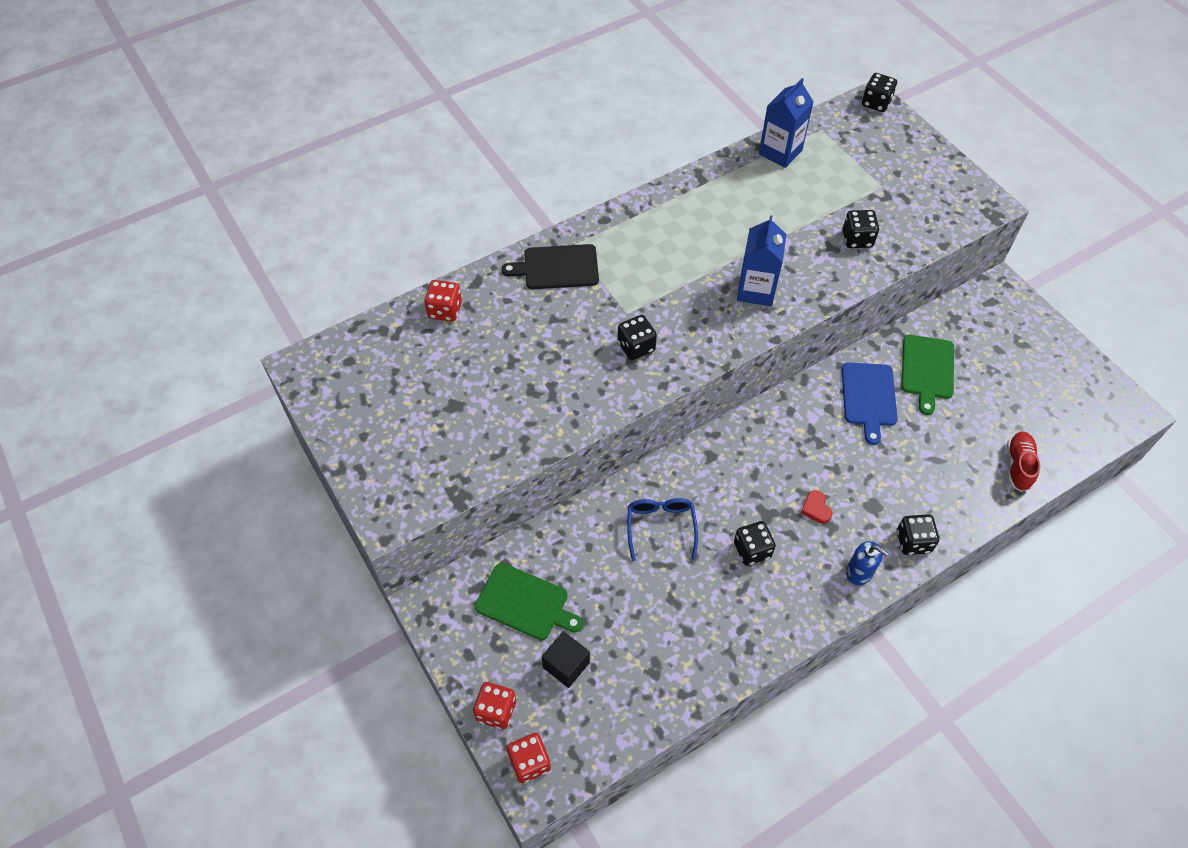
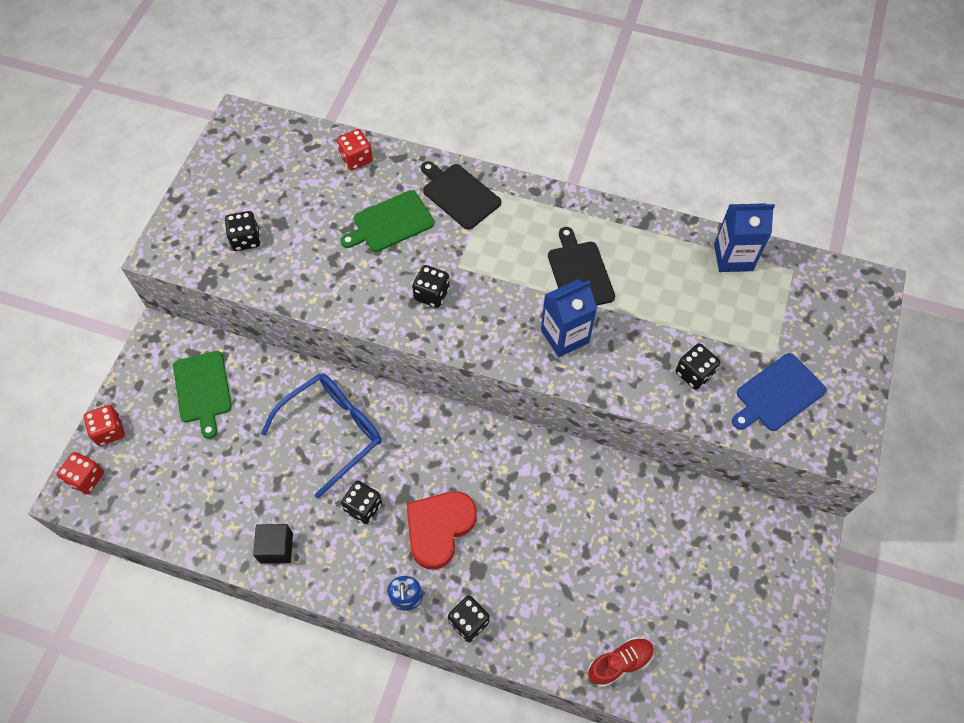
camera: 50 degrees right, 5 degrees up
(566, 665) = (174, 449): black cube -> black cube (276, 548)
(661, 526) = (333, 431): blue glasses -> blue glasses, size x1.61
(708, 244) = (579, 273): none -> black cutting board
(816, 508) = (439, 528): red heart -> red heart, size x2.38
(868, 397) = (583, 499): blue cutting board -> blue cutting board (777, 394)
(876, 103) = (872, 289): black dice -> black dice (246, 239)
(927, 370) = (655, 527): green cutting board -> green cutting board (390, 223)

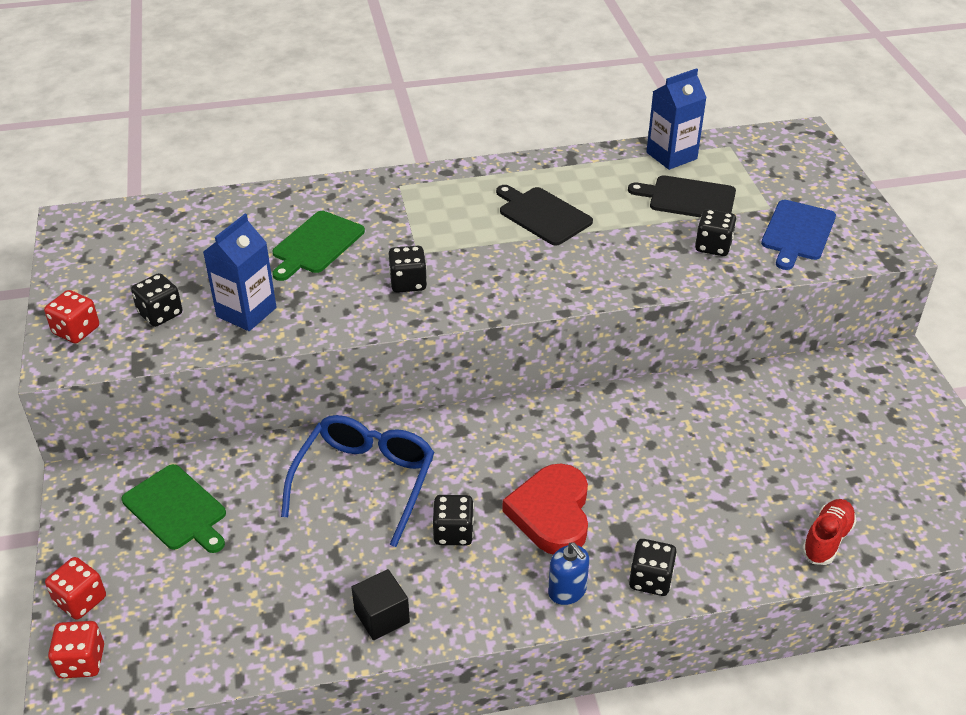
camera: 30 degrees left, 20 degrees down
(356, 159) = (237, 209): red dice -> red dice (76, 330)
(459, 194) = (371, 199): black cutting board -> black cutting board (688, 198)
(564, 336) = (570, 265): blue carton -> blue carton (246, 312)

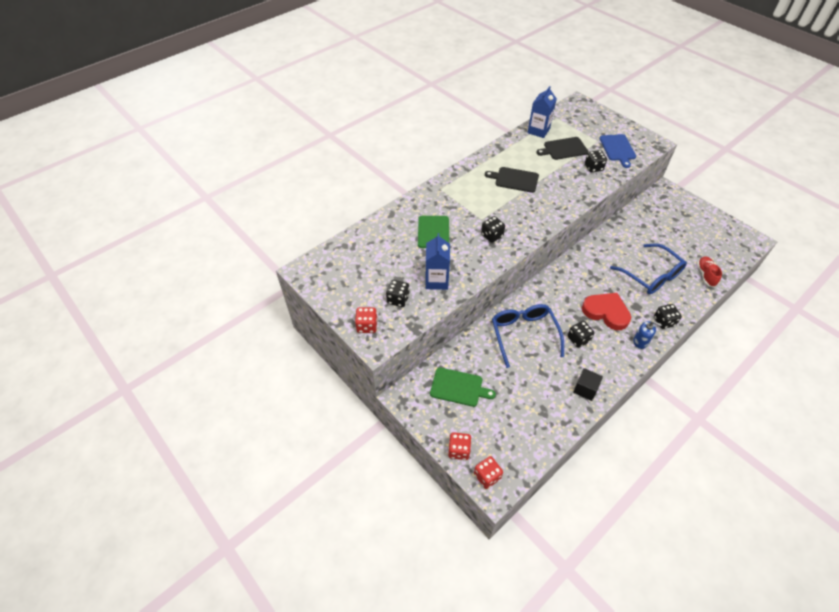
camera: 30 degrees left, 10 degrees up
(551, 513) = (606, 312): red heart -> red heart turned 150 degrees clockwise
(707, 492) = (651, 276): none -> blue glasses

